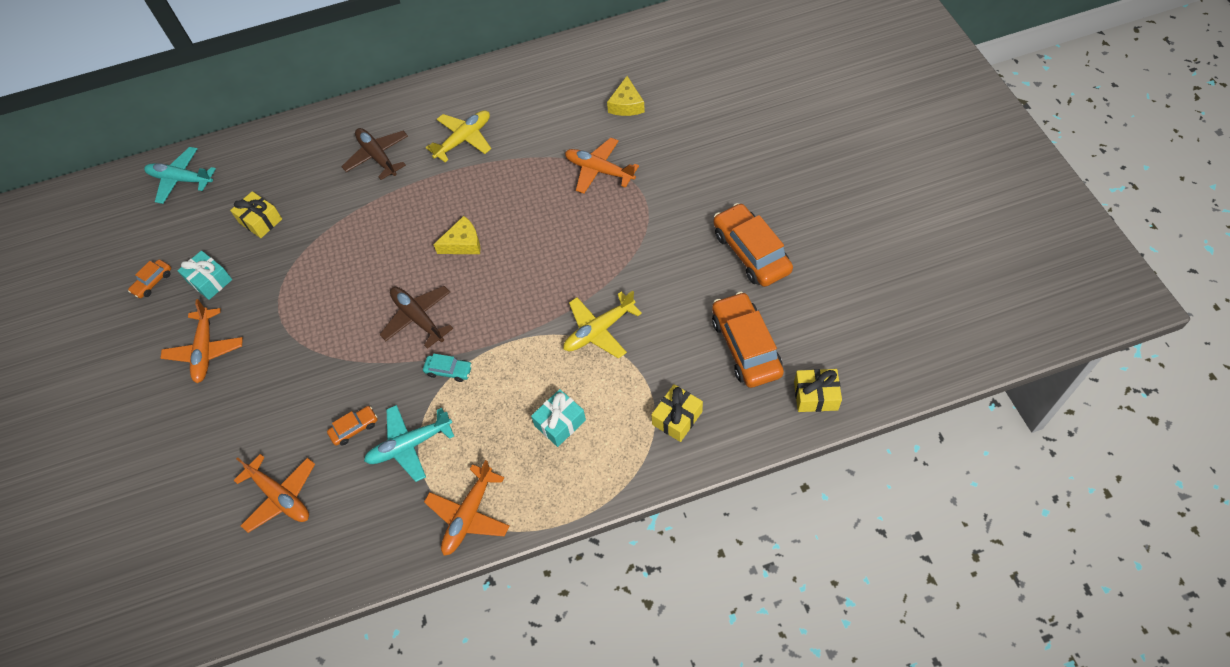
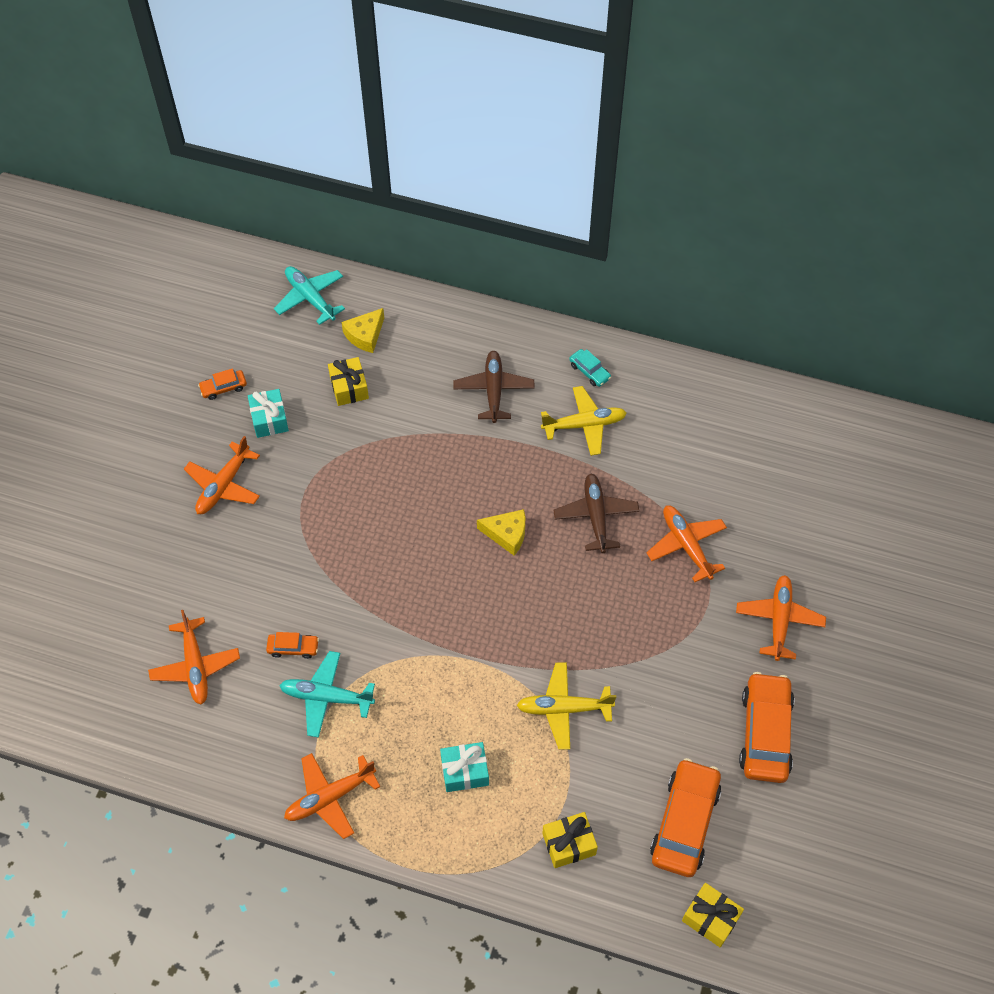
camera: 30 degrees right, 0 degrees up
(418, 318) = (416, 581): brown plane -> brown plane (596, 516)
(449, 371) = (406, 651): turquoise car -> turquoise car (589, 371)
(626, 105) = (766, 492): yellow cheese -> yellow cheese (365, 335)
(700, 176) = (779, 620): none -> orange plane

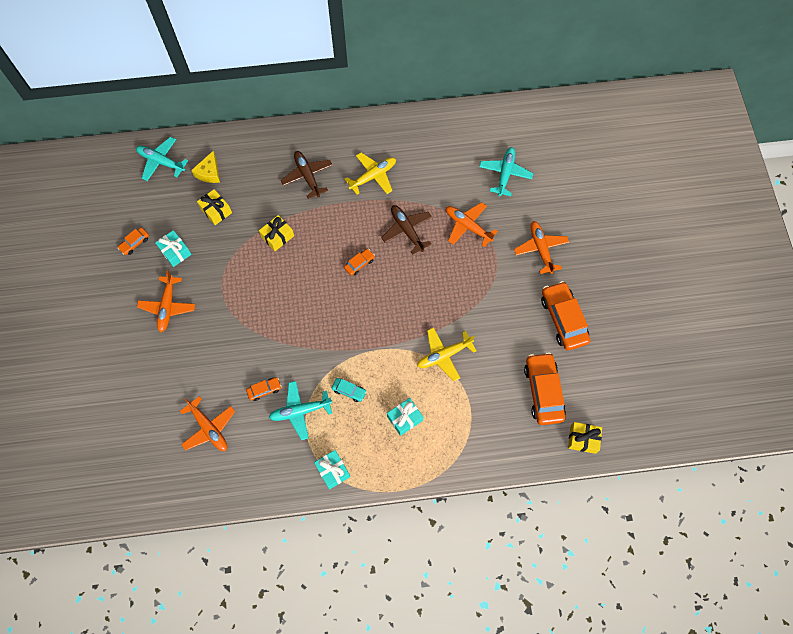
camera: 25 degrees left, 10 degrees up
(329, 798) = (333, 471): orange plane -> turquoise gift
(507, 534) = (359, 264): yellow cheese -> orange car
(569, 844) = (485, 433): yellow gift -> yellow gift (277, 236)
(589, 371) = (360, 141): turquoise car -> turquoise car (349, 391)
(777, 494) = (505, 173): none -> turquoise plane

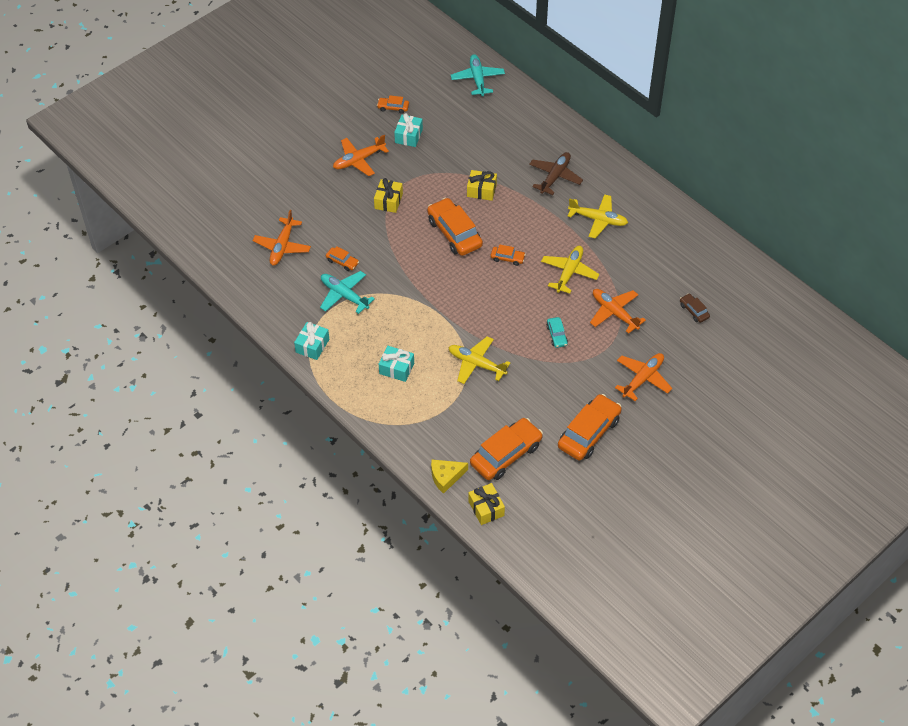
camera: 55 degrees right, 15 degrees down
(209, 172) = (497, 113): yellow cheese -> yellow cheese (446, 477)
(216, 210) = (467, 138): yellow gift -> yellow gift (388, 201)
(304, 285) = (454, 233): none -> orange car
(349, 391) = (388, 317): turquoise car -> turquoise car (556, 335)
(407, 230) = (569, 272): brown plane -> yellow plane
(467, 226) = (614, 313): orange plane -> orange plane turned 45 degrees counterclockwise
(505, 173) = (694, 311): turquoise plane -> brown car

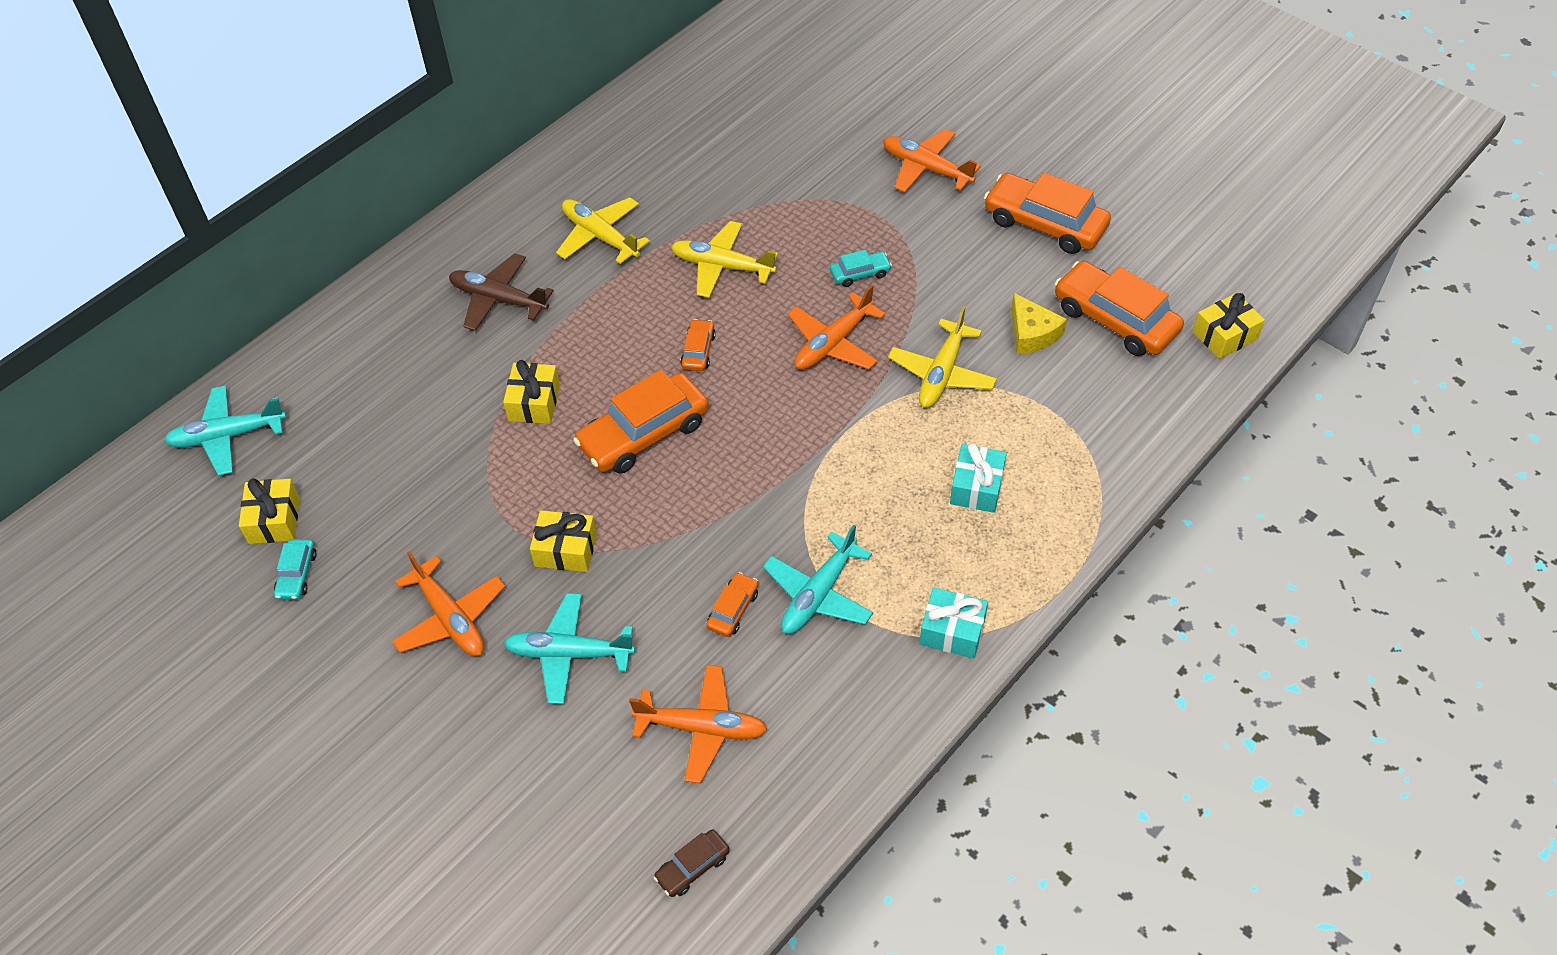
camera: 95 degrees left, 0 degrees up
(331, 201) = (569, 653): none -> turquoise plane
(393, 107) = (297, 574): orange car -> turquoise car
(408, 136) = (383, 536): turquoise gift -> none
(425, 98) = (274, 520): none -> yellow gift
(446, 477) = (1183, 393): yellow cheese -> yellow cheese (1032, 333)
(598, 220) = (600, 236): yellow plane -> yellow plane turned 60 degrees counterclockwise
(614, 313) = (801, 206): orange plane -> orange plane (833, 343)
(694, 311) = (783, 118): brown car -> brown car (692, 867)

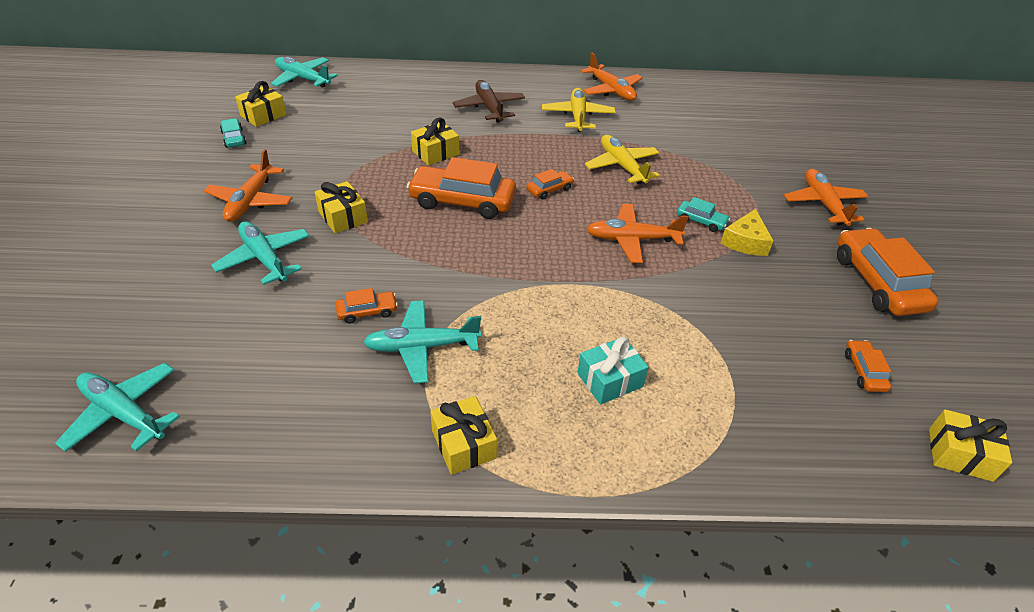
camera: 45 degrees right, 10 degrees down
(297, 574) = (234, 138): turquoise car -> turquoise car turned 105 degrees clockwise
(692, 867) = (123, 413): brown car -> turquoise plane
(702, 728) = (253, 351): orange plane -> orange plane (611, 90)
(941, 374) = (680, 303): yellow plane -> none
(952, 631) = (463, 444): turquoise gift -> yellow gift
(1032, 333) = (781, 330): yellow cheese -> yellow cheese (745, 241)
(1115, 319) = (864, 371): orange car -> orange car, size x0.48

